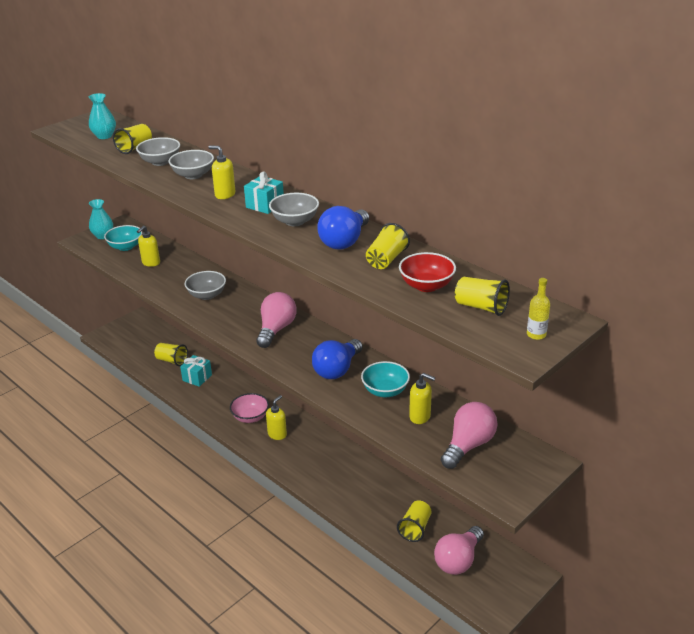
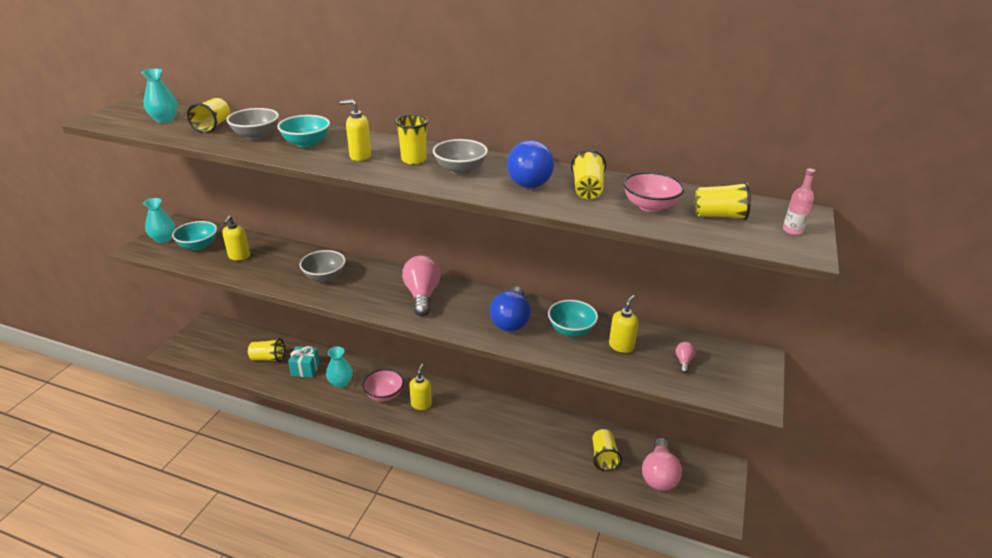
camera: 25 degrees left, 0 degrees up
(193, 175) = (306, 143): grey bowl -> turquoise bowl
(219, 397) = (340, 382): none -> turquoise vase
(265, 205) = (413, 160): turquoise gift -> yellow cup
(420, 417) = (621, 346): yellow soap dispenser -> yellow soap dispenser turned 60 degrees counterclockwise
(426, 286) = (650, 206): red bowl -> pink bowl
(468, 445) = (683, 361): pink light bulb -> pink light bulb, size x0.45
(536, 335) = (792, 230): yellow bottle -> pink bottle

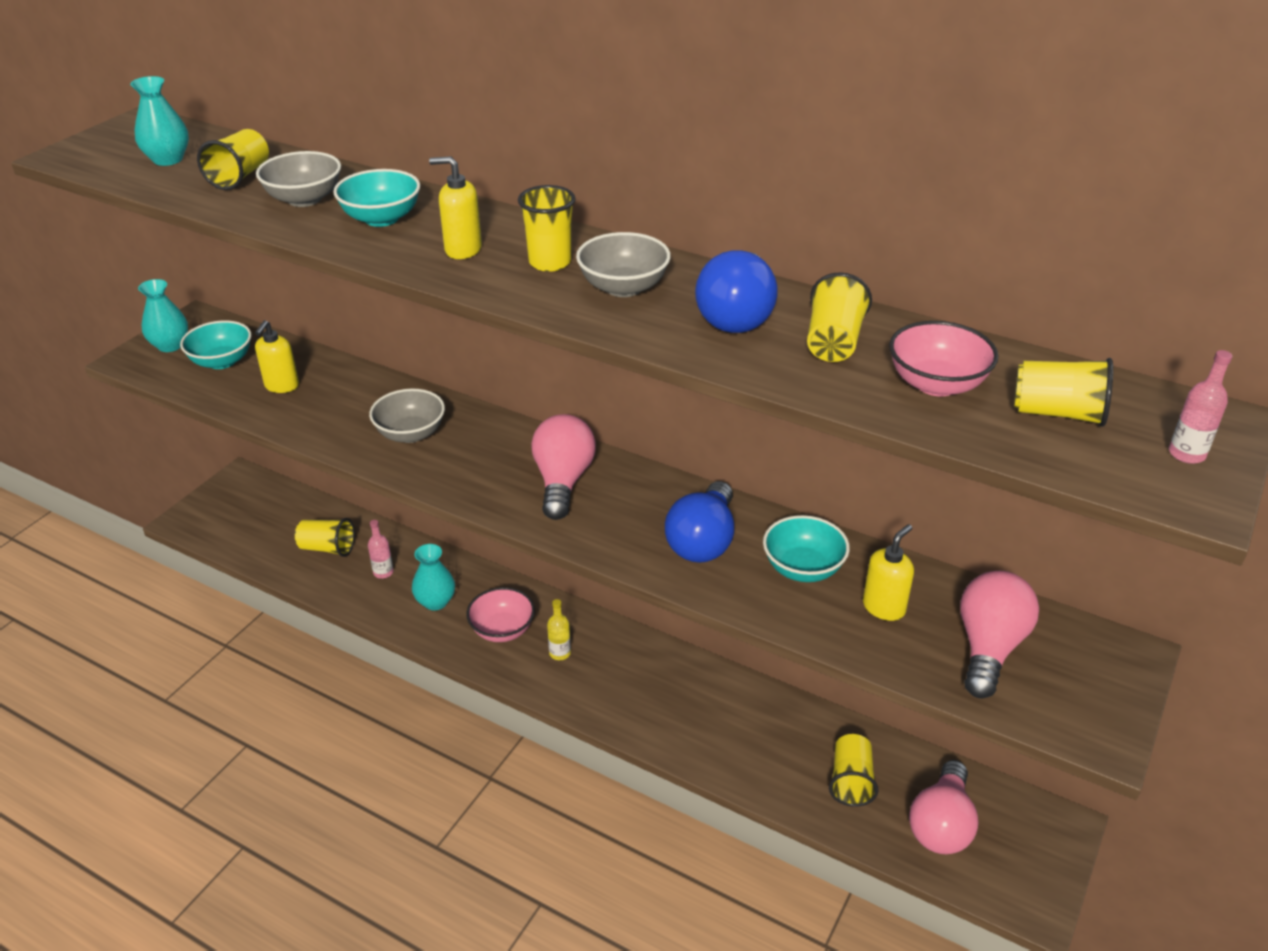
camera: 10 degrees right, 5 degrees up
(305, 369) = (383, 572): turquoise gift -> pink bottle
(421, 404) = (560, 653): yellow soap dispenser -> yellow bottle
(683, 361) = (988, 647): pink light bulb -> pink light bulb, size x2.23

